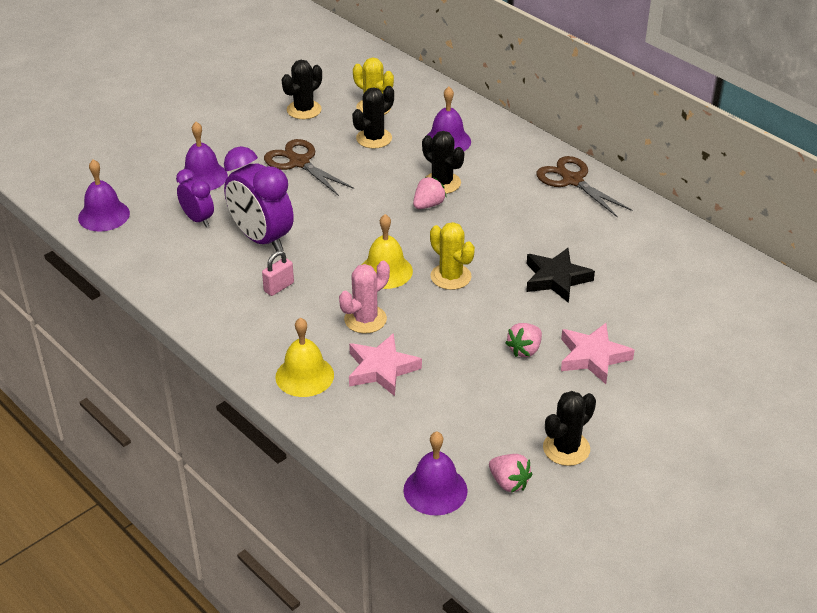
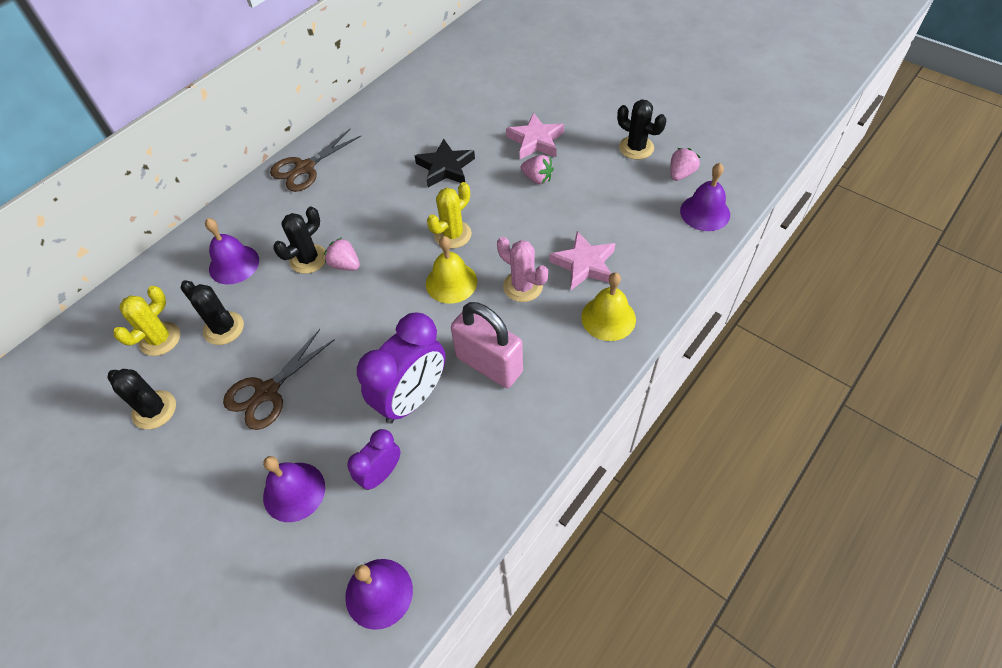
camera: 95 degrees left, 15 degrees up
(279, 287) = (489, 365): pink padlock -> pink padlock, size x2.10

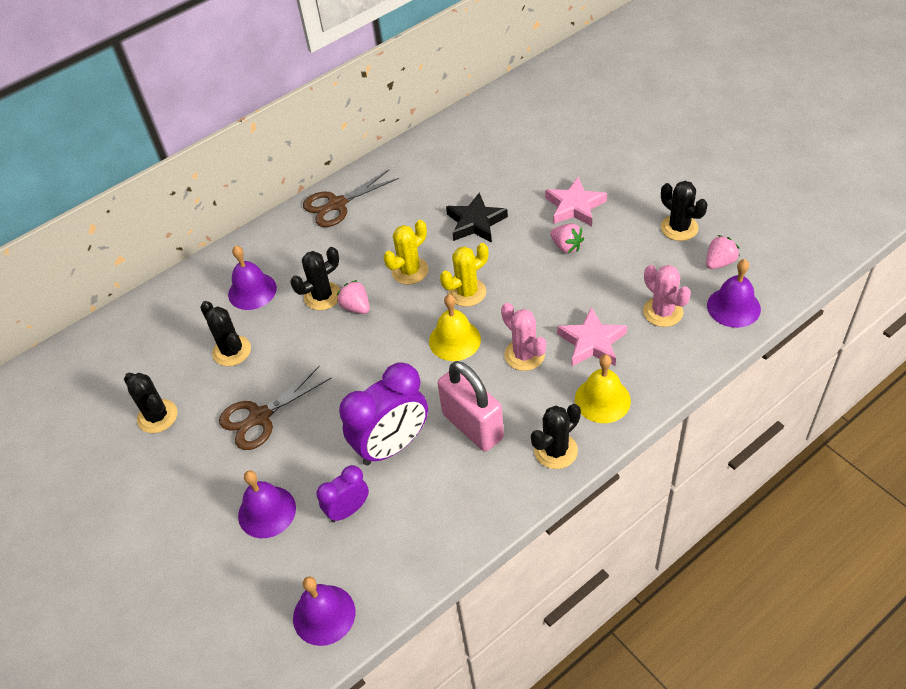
camera: 15 degrees right, 5 degrees down
(160, 339) = (173, 352): yellow cactus -> yellow cactus (410, 271)
(576, 375) = (555, 450): none -> black cactus
(642, 226) = (663, 312): none -> pink cactus

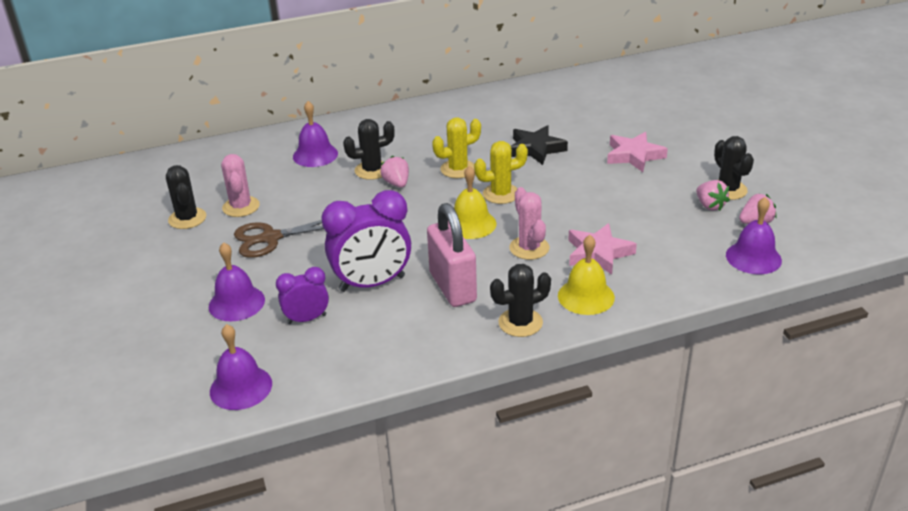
camera: 15 degrees right, 15 degrees down
(232, 351) = (274, 190): black cactus -> none
(337, 204) = (421, 114): brown scissors -> none
(566, 246) = (611, 181): pink strawberry -> pink strawberry (710, 205)
(663, 312) = (680, 246): pink cactus -> pink cactus (241, 207)

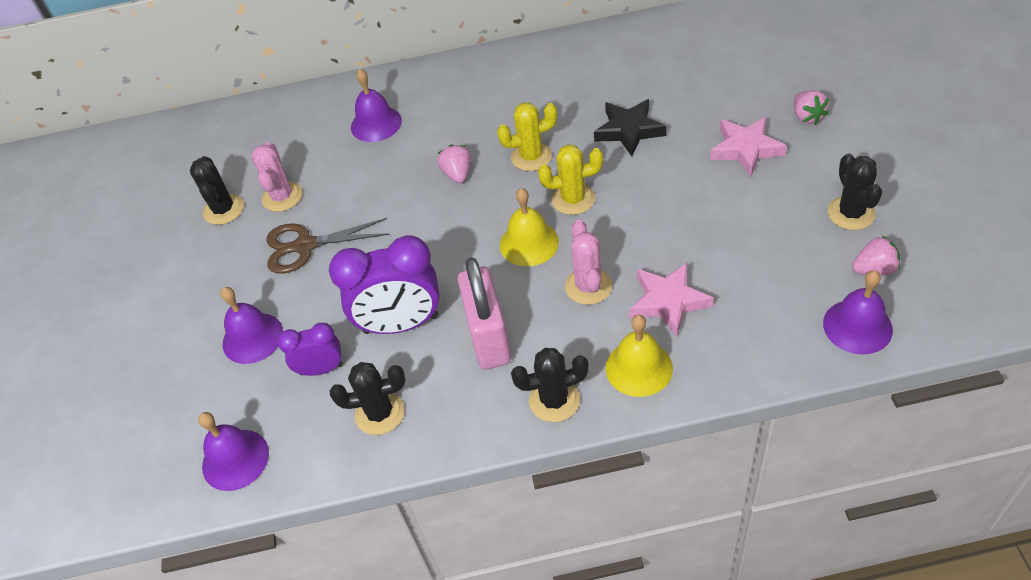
camera: 15 degrees right, 15 degrees up
(372, 170) = (434, 152): black cactus -> black cactus (380, 413)
(710, 205) = (822, 237): pink strawberry -> pink strawberry (807, 117)

